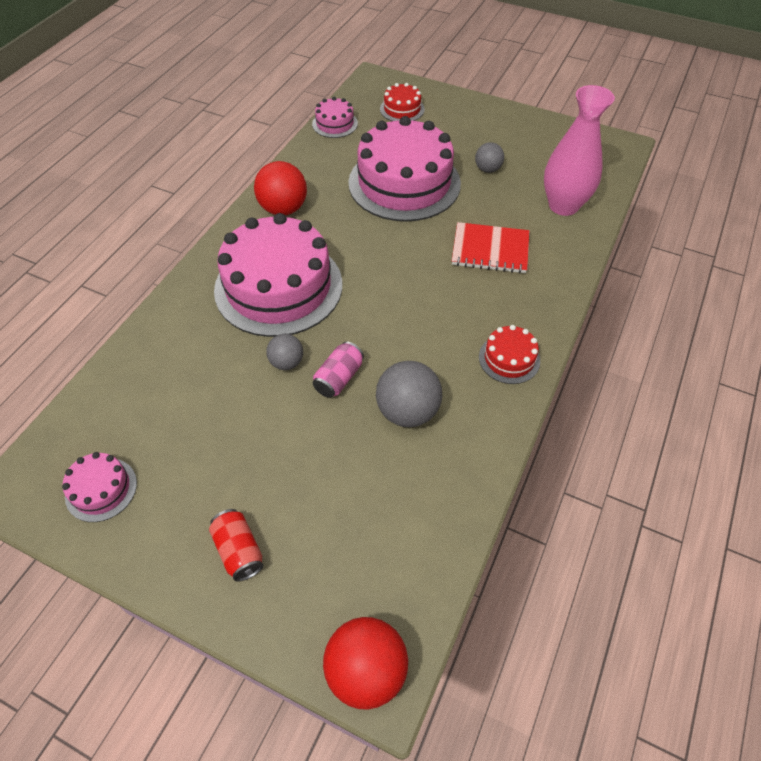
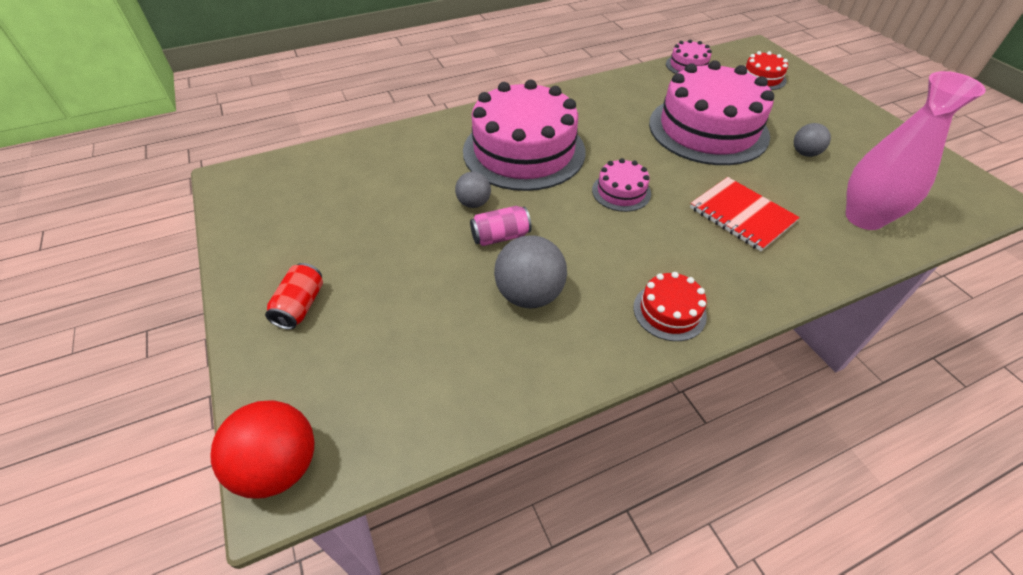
camera: 40 degrees right, 5 degrees down
(101, 489) = (271, 209): pink cake -> pink cake (621, 192)
(283, 209) = (584, 103): red ball -> none

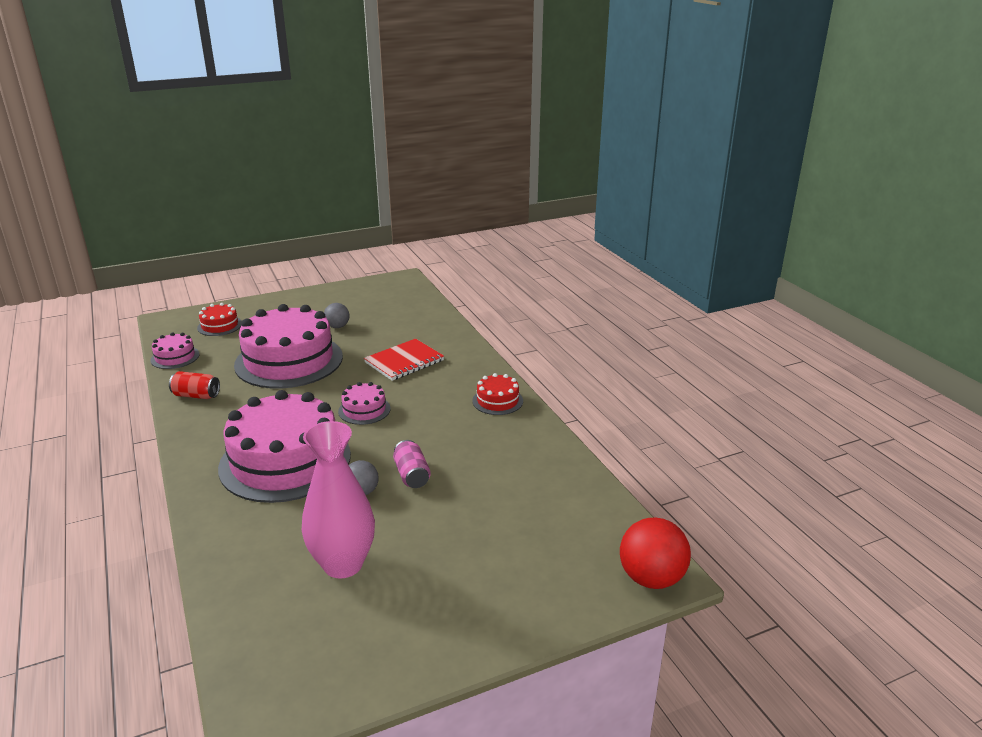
camera: 90 degrees left, 20 degrees down
(300, 306) = (493, 596): red can -> red can (196, 395)
(529, 295) = (481, 460): grey ball -> none
(864, 217) = (414, 320): pink vase -> pink vase (343, 564)

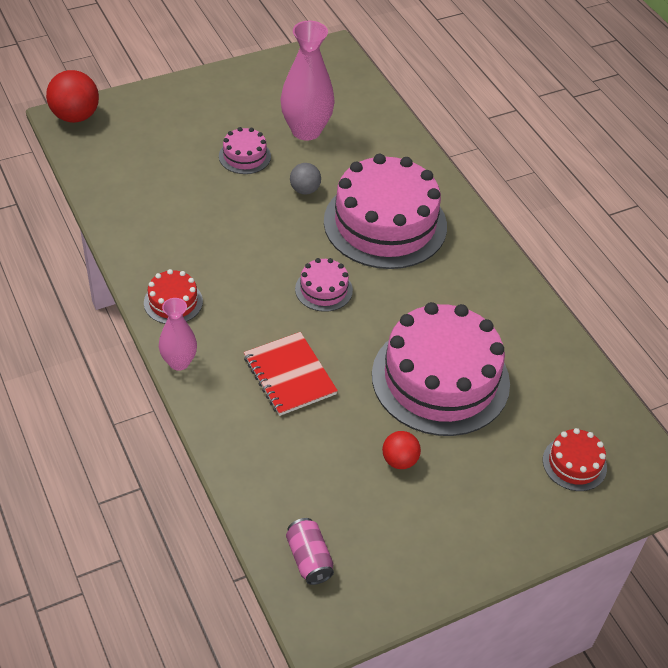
camera: 175 degrees right, 20 degrees up
(175, 357) = (592, 387): pink cake -> pink cake (244, 156)
(196, 395) = (522, 315): red can -> none
(337, 326) = (399, 460): grey ball -> red ball
(404, 361) = (289, 375): red notebook -> red notebook turned 75 degrees counterclockwise
(412, 475) = (262, 206): pink can -> pink can (309, 559)
(488, 367) = (179, 362): none -> pink vase

